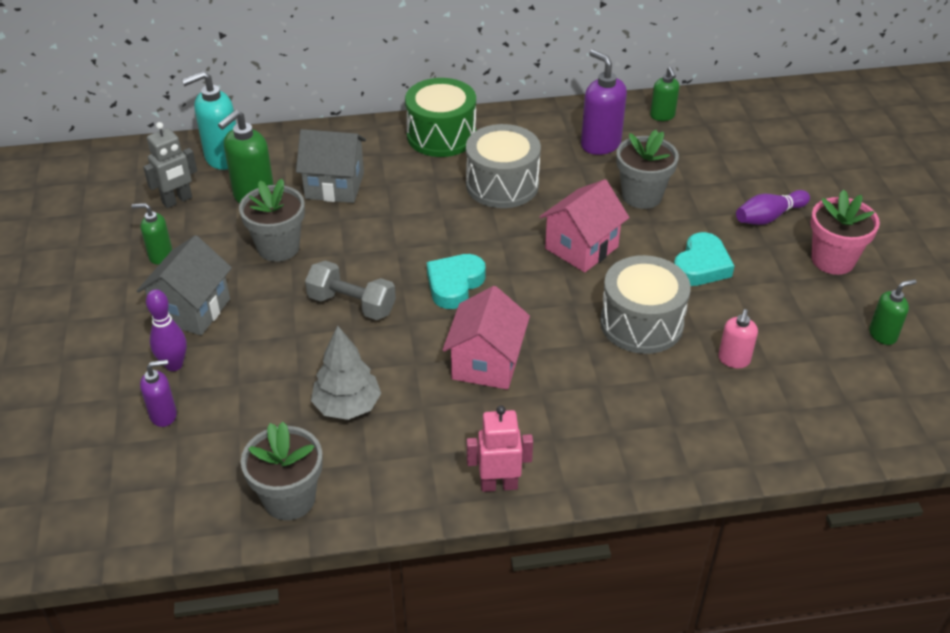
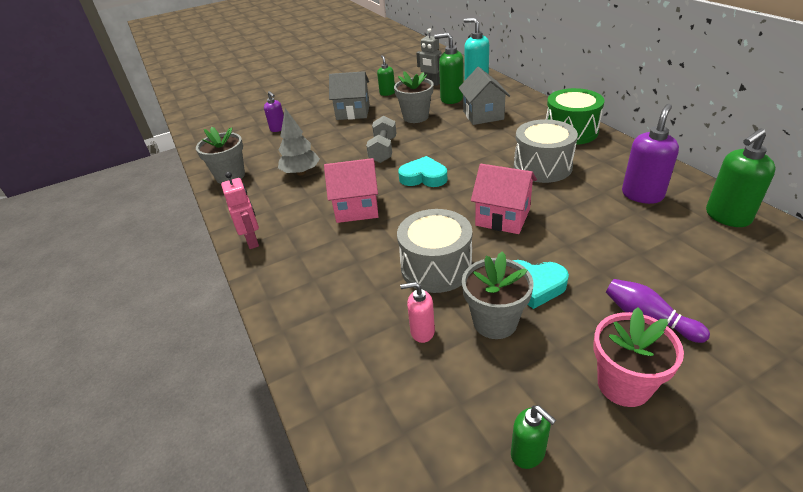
camera: 75 degrees right, 5 degrees down
(174, 365) = (312, 120): purple bowling pin -> none
(642, 196) = (596, 231): grey flower pot -> grey flower pot (495, 322)
(662, 116) = (727, 217): green soap dispenser -> green soap dispenser, size x1.68

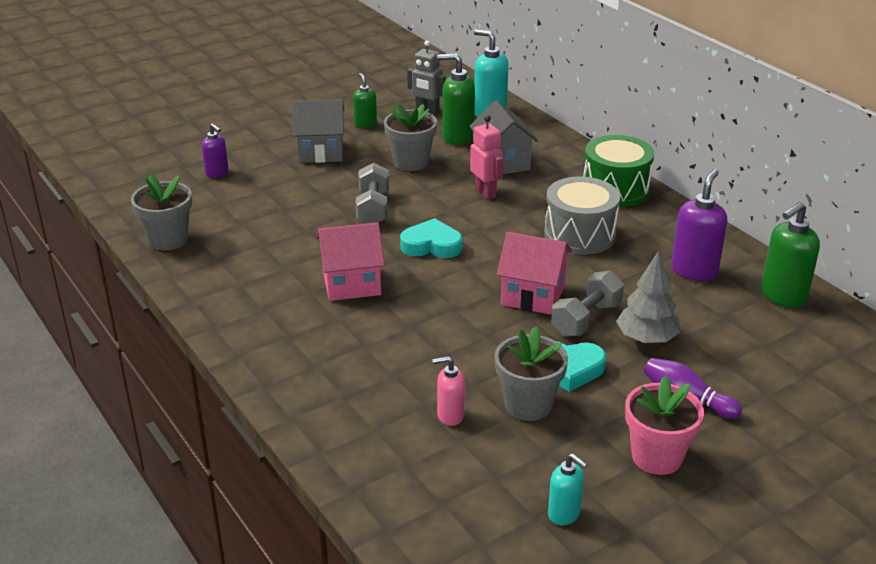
camera: 10 degrees left, 5 degrees down
(252, 241) = (225, 322): pink robot -> pink robot (485, 192)
(301, 172) = (267, 236): grey tree -> grey tree (646, 339)
(436, 267) = (458, 351): grey drum -> none
(528, 453) = (564, 514): green soap dispenser -> turquoise soap dispenser
(548, 238) = (586, 319): none -> grey dumbbell

